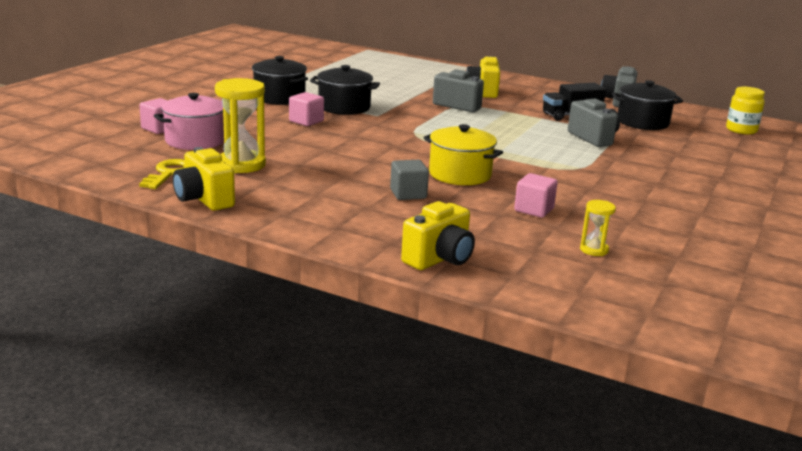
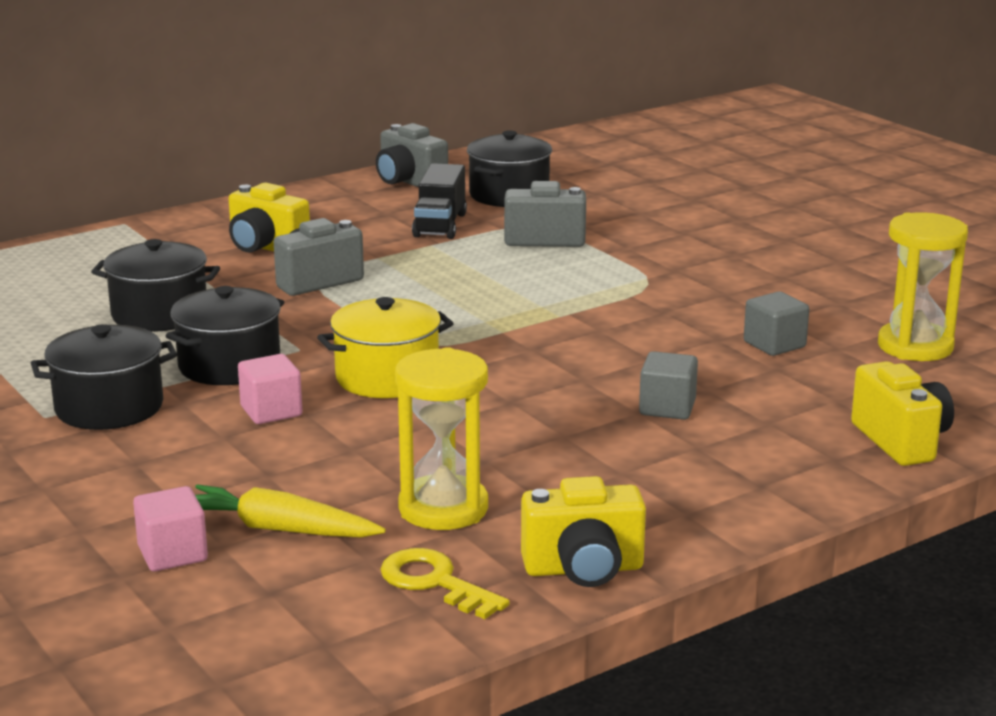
camera: 60 degrees left, 0 degrees up
(195, 141) = (279, 529): pink pot -> yellow carrot
(381, 88) = (160, 314): none -> black pot
(460, 174) = (616, 355): yellow pot -> yellow pot (387, 377)
(534, 210) = (774, 344): pink cube -> grey cube
(594, 250) = (915, 346): yellow hourglass -> yellow hourglass, size x1.98
(741, 130) = (587, 156): yellow jar -> none

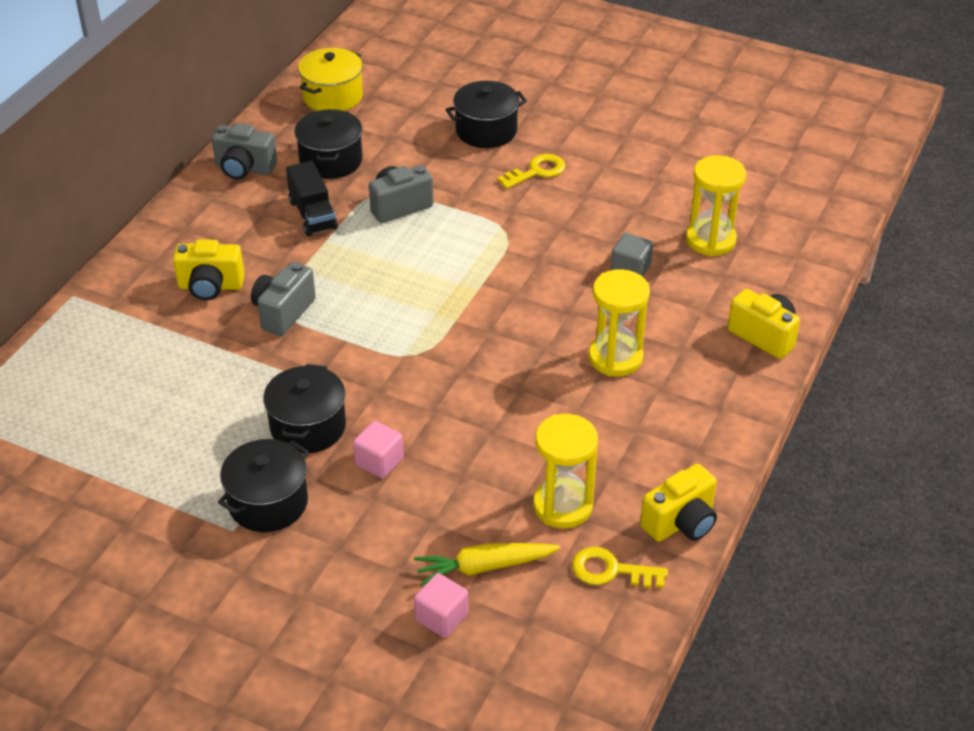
camera: 30 degrees left, 20 degrees up
(160, 314) = (206, 391): black pot -> black pot (486, 131)
(387, 377) = (423, 397): yellow pot -> yellow pot (332, 96)
(667, 408) = (615, 358): grey cube -> yellow hourglass
(743, 249) = (537, 171): none -> yellow key

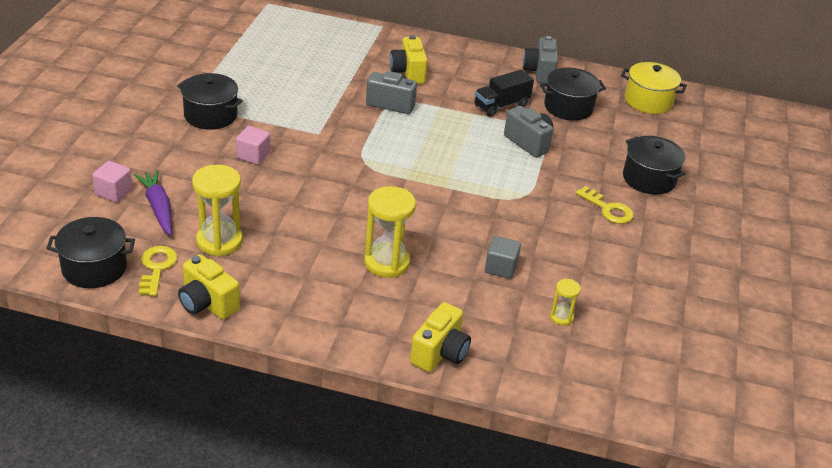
camera: 75 degrees right, 5 degrees down
(308, 426) = (281, 124): black pot -> black pot (94, 268)
(484, 567) = (158, 208): yellow carrot -> purple carrot
(710, 240) = (561, 317): yellow hourglass -> yellow hourglass, size x0.50

